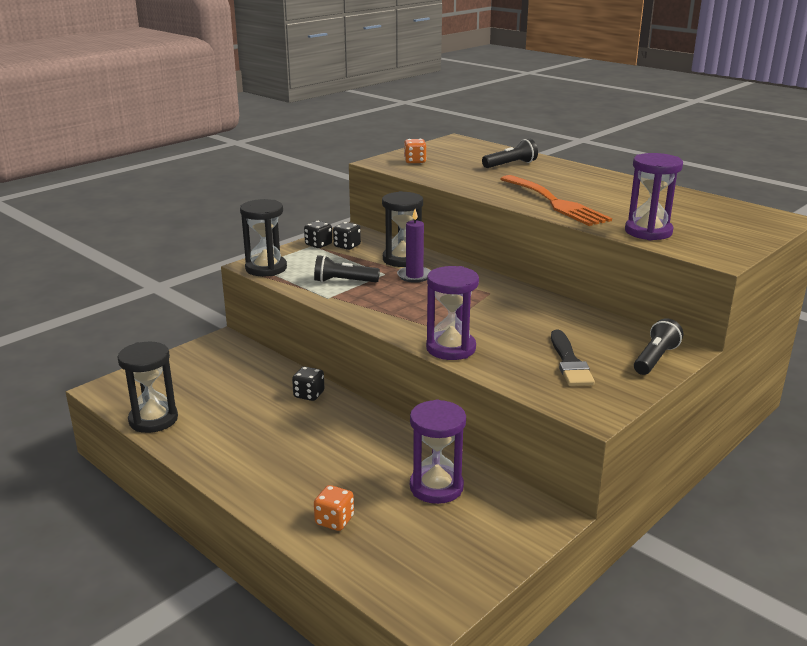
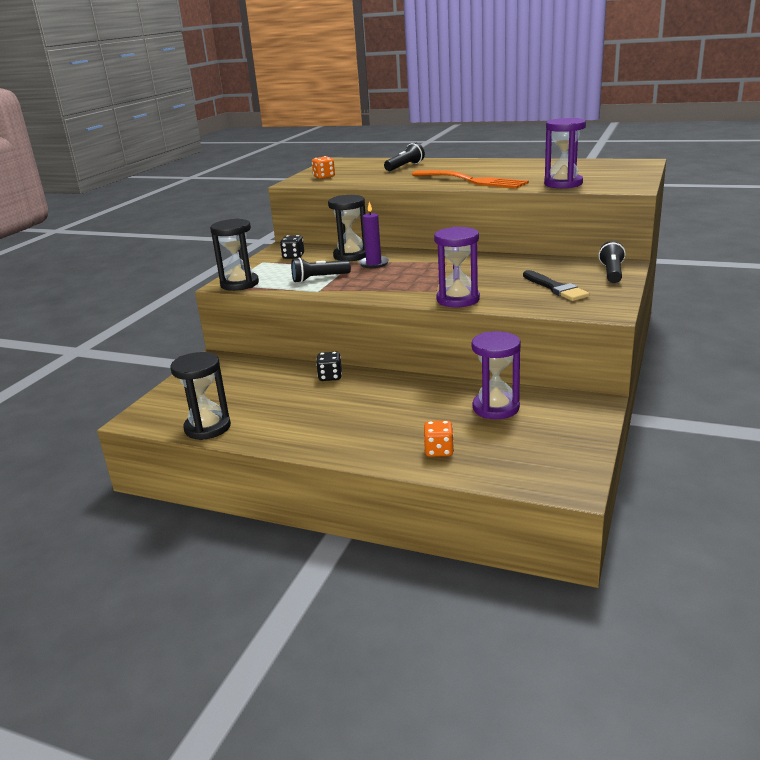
camera: 20 degrees left, 0 degrees up
(318, 244) = (267, 260): black dice -> none

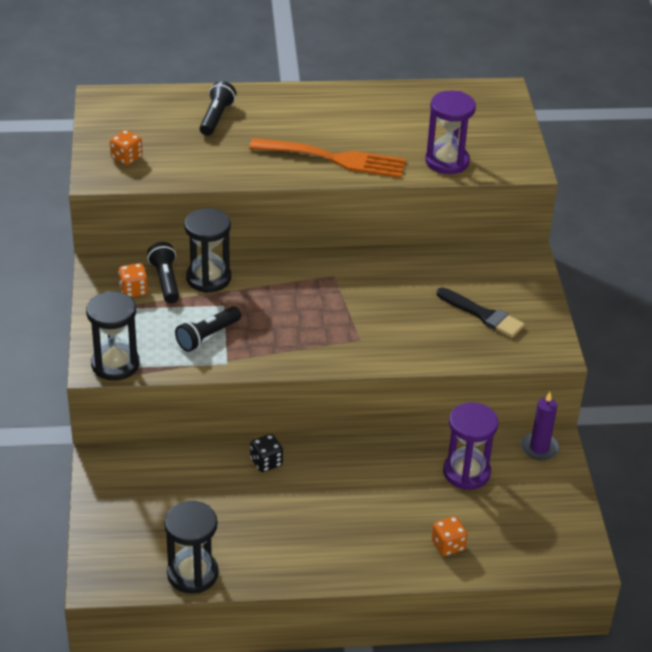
camera: 30 degrees left, 15 degrees up
(293, 256) = (134, 290): black dice -> orange dice
(374, 264) = (250, 293): purple candle -> purple candle (539, 448)
(458, 300) = (396, 354): purple hourglass -> none
(611, 273) = (524, 275): black flashlight -> black flashlight (165, 281)

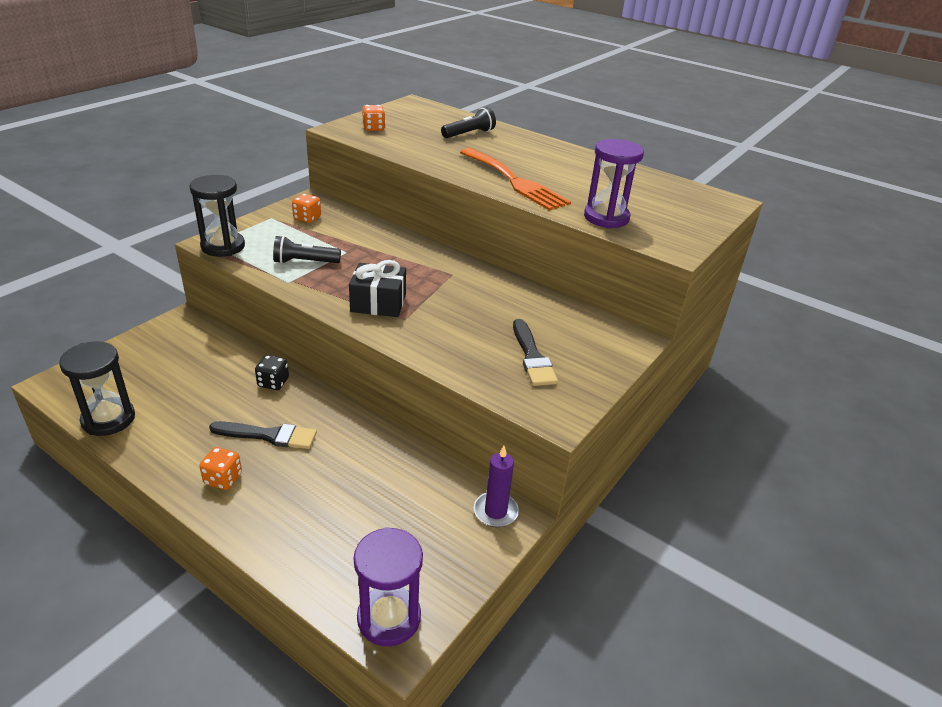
camera: 40 degrees right, 5 degrees down
(165, 281) = (335, 223): black flashlight -> none
(208, 278) = (364, 234): black hourglass -> none
(322, 338) = (378, 303): none -> black gift
(327, 502) = (269, 435): none -> black brush
(448, 545) = (302, 534): orange dice -> orange dice (223, 479)
(466, 472) = (404, 487): purple hourglass -> purple hourglass (389, 618)

